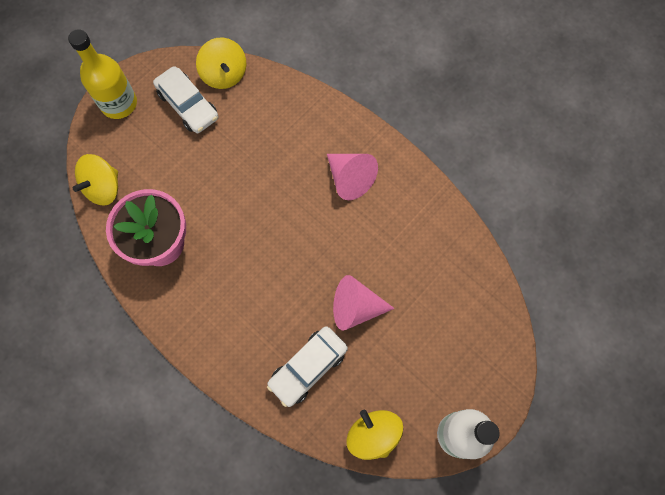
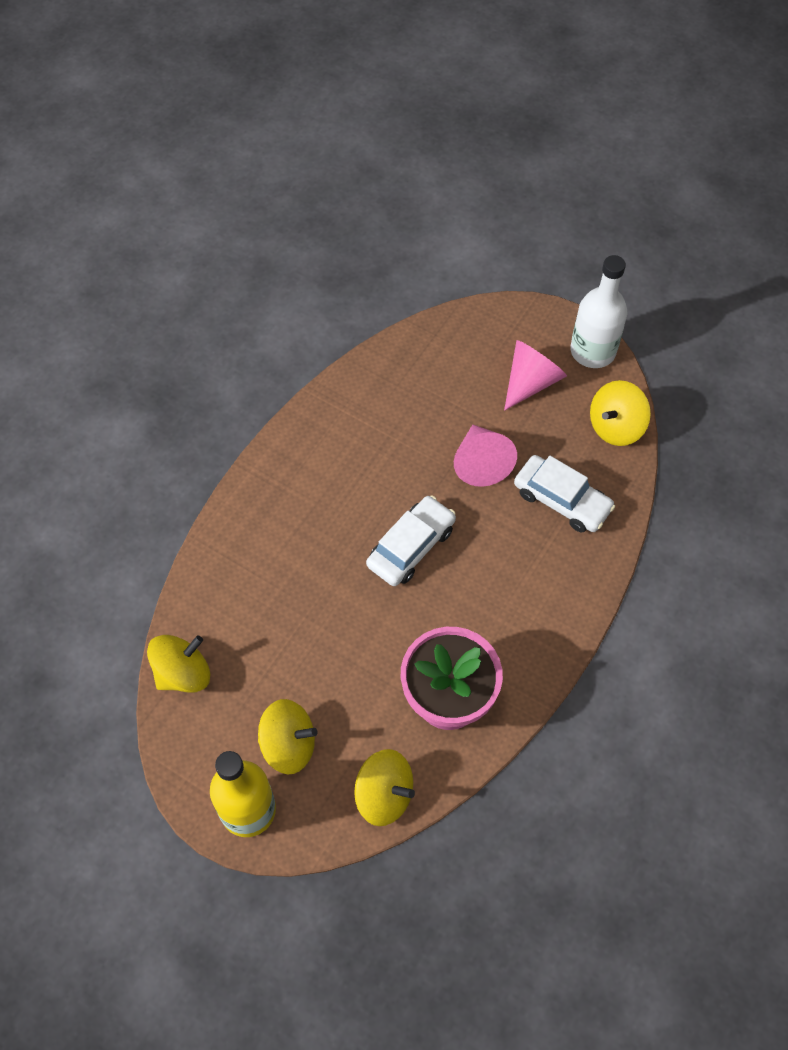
camera: 100 degrees left, 10 degrees down
(156, 133) = (288, 745): none -> yellow spinning top
(188, 105) = (238, 711): white car -> white car (411, 547)
(349, 179) = (319, 493): pink cone -> pink cone (531, 382)

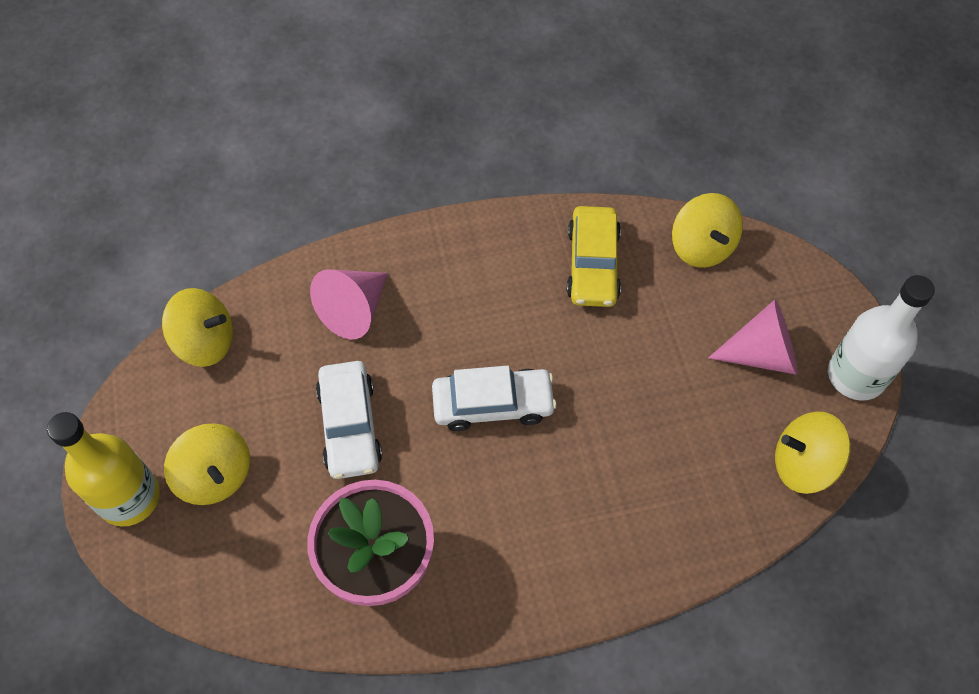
camera: 45 degrees right, 0 degrees up
(378, 410) = (592, 264): none -> yellow car
(384, 795) = (238, 593): yellow spinning top -> yellow spinning top (701, 246)
(481, 462) = (635, 386): pink cone -> pink cone (354, 310)
(562, 500) = (674, 485): white car -> white car (350, 426)

